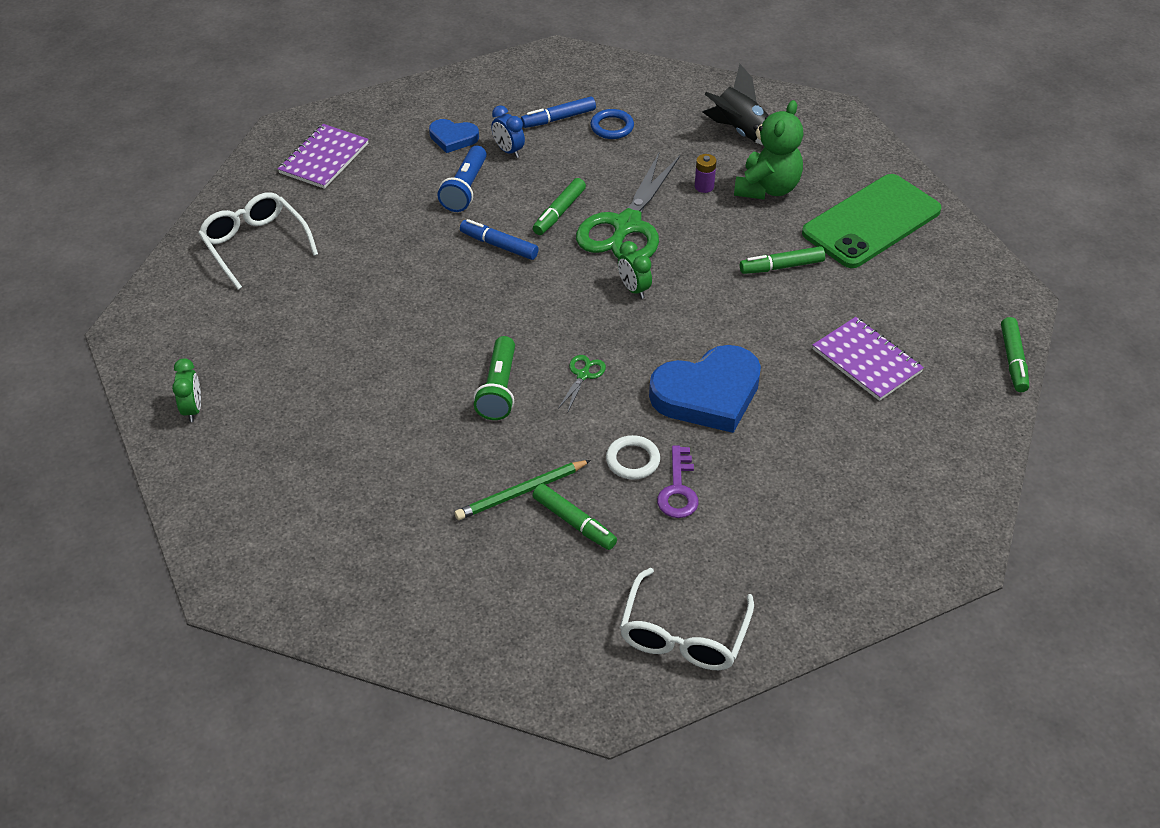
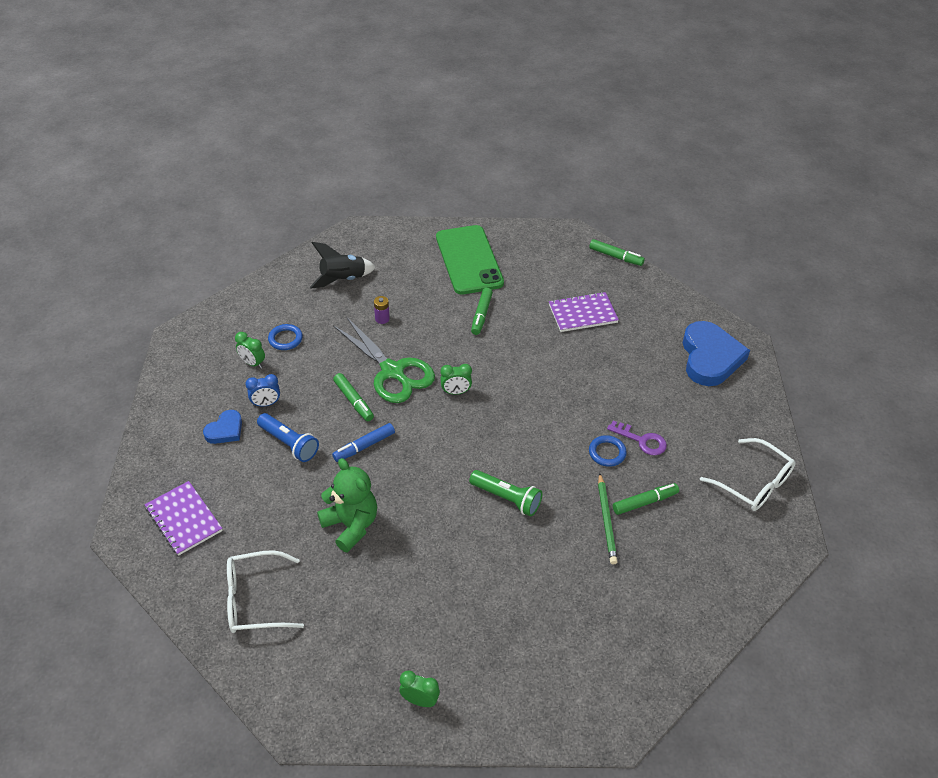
camera: 65 degrees left, 0 degrees up
(558, 118) = (252, 363): blue marker -> green clock
(583, 375) = (519, 449): green scissors -> none
(632, 460) = (607, 453): white ring -> blue ring
(708, 394) = (570, 394): blue heart -> blue heart (710, 357)
(767, 188) = (406, 291): green teddy bear -> green teddy bear (351, 525)

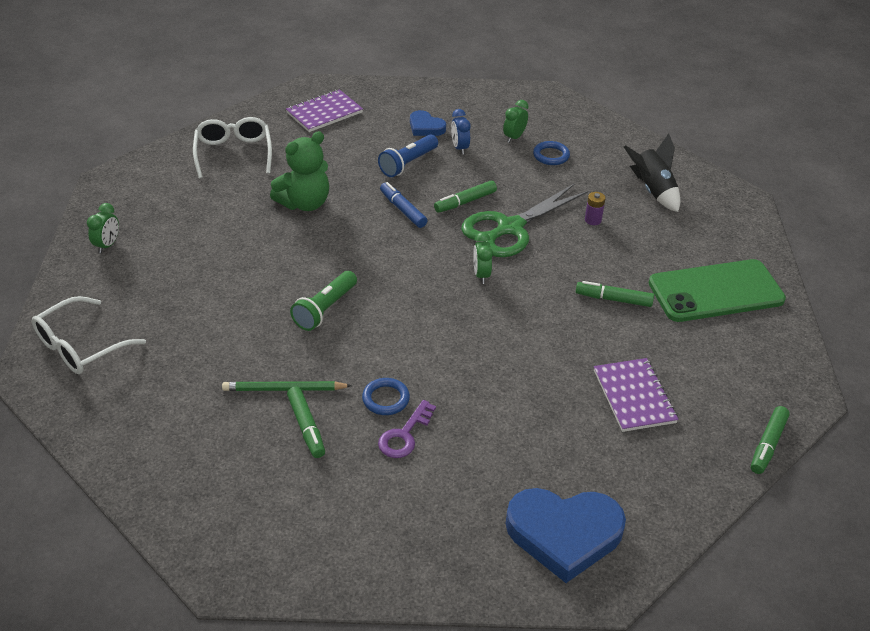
camera: 90 degrees right, 5 degrees down
(754, 483) = (324, 548): white glasses -> white glasses (80, 346)

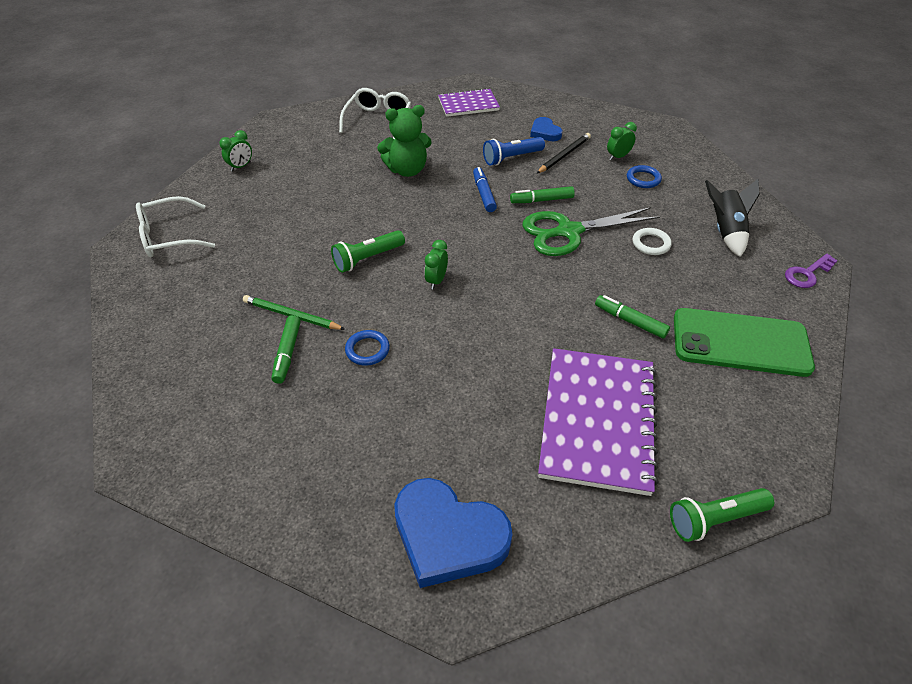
camera: 25 degrees right, 5 degrees up
(404, 435) = (363, 387): purple key -> purple key (807, 274)
(459, 148) = (564, 155): blue clock -> black pencil
(481, 275) = (518, 265): green clock -> green clock (436, 280)
(593, 220) = (651, 244): purple battery -> white ring
(634, 396) = (598, 421): purple notebook -> purple notebook, size x1.76
(767, 445) = (715, 519): green marker -> green flashlight

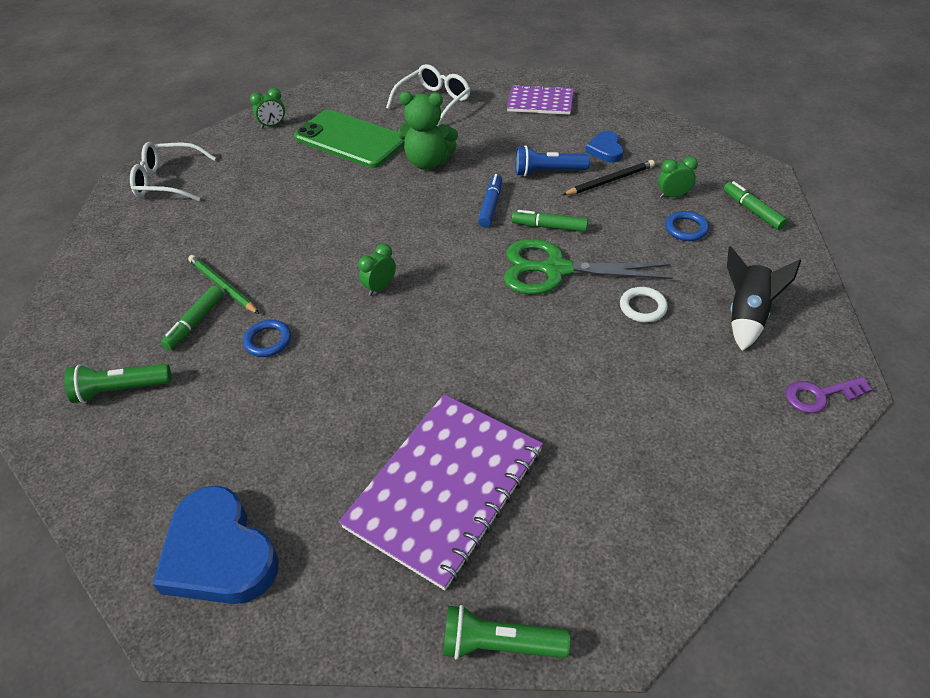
camera: 25 degrees right, 0 degrees up
(368, 258) = (329, 247): green flashlight -> green flashlight (121, 390)
(630, 321) = (557, 389): green marker -> green marker (752, 211)
(740, 342) = (672, 453): green phone -> green phone (350, 139)

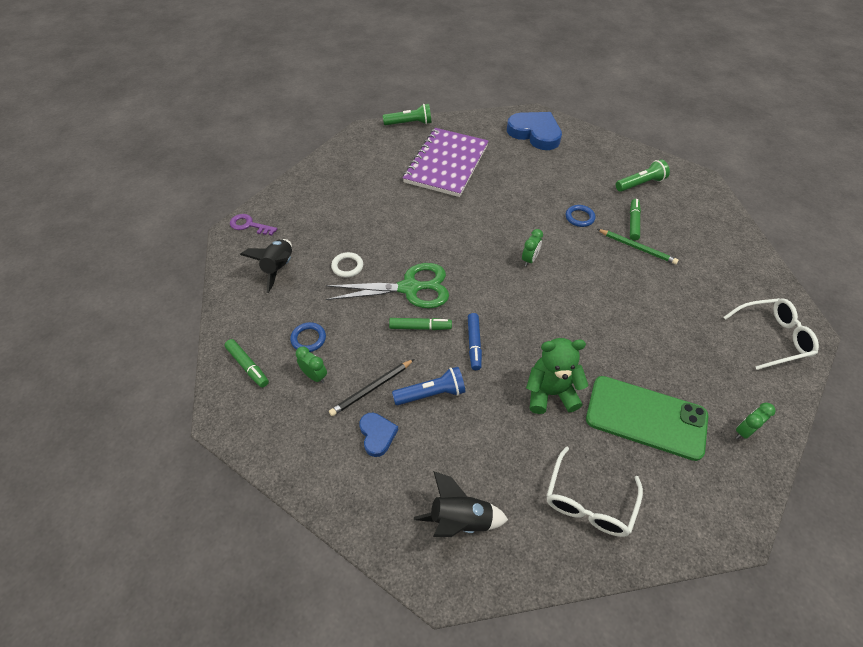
camera: 165 degrees right, 5 degrees up
(540, 102) = (460, 520): purple notebook -> black rocket
(673, 196) = (314, 376): green clock -> green clock turned 120 degrees counterclockwise
(820, 395) = (249, 225): purple key -> purple key turned 135 degrees counterclockwise

